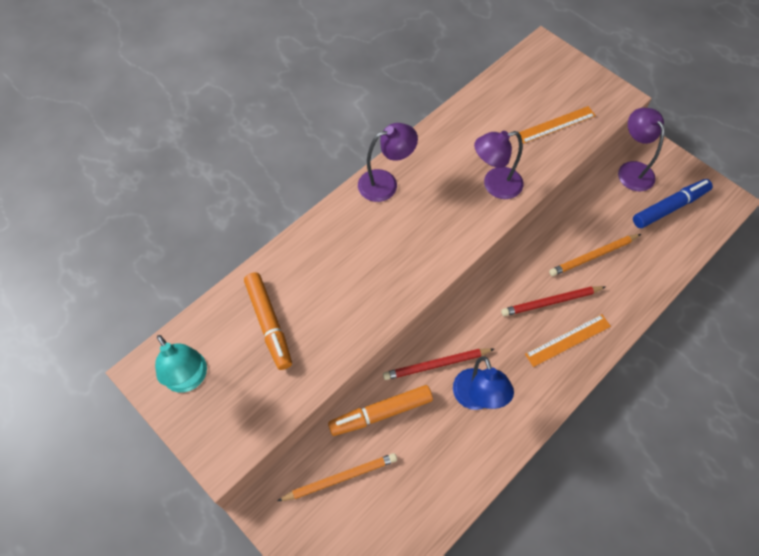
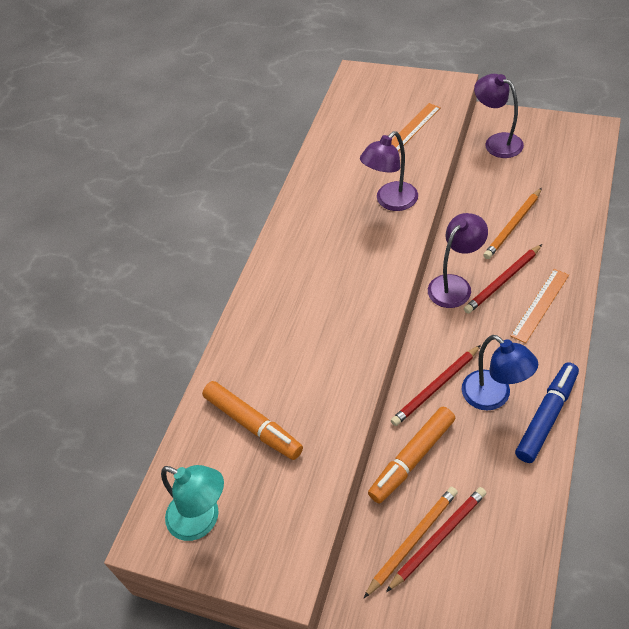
camera: 20 degrees left, 10 degrees down
(360, 487) = (438, 538): none -> red pencil
(385, 183) = (287, 246): purple lamp -> purple lamp (455, 285)
(669, 207) = (549, 156): blue marker -> blue marker (546, 416)

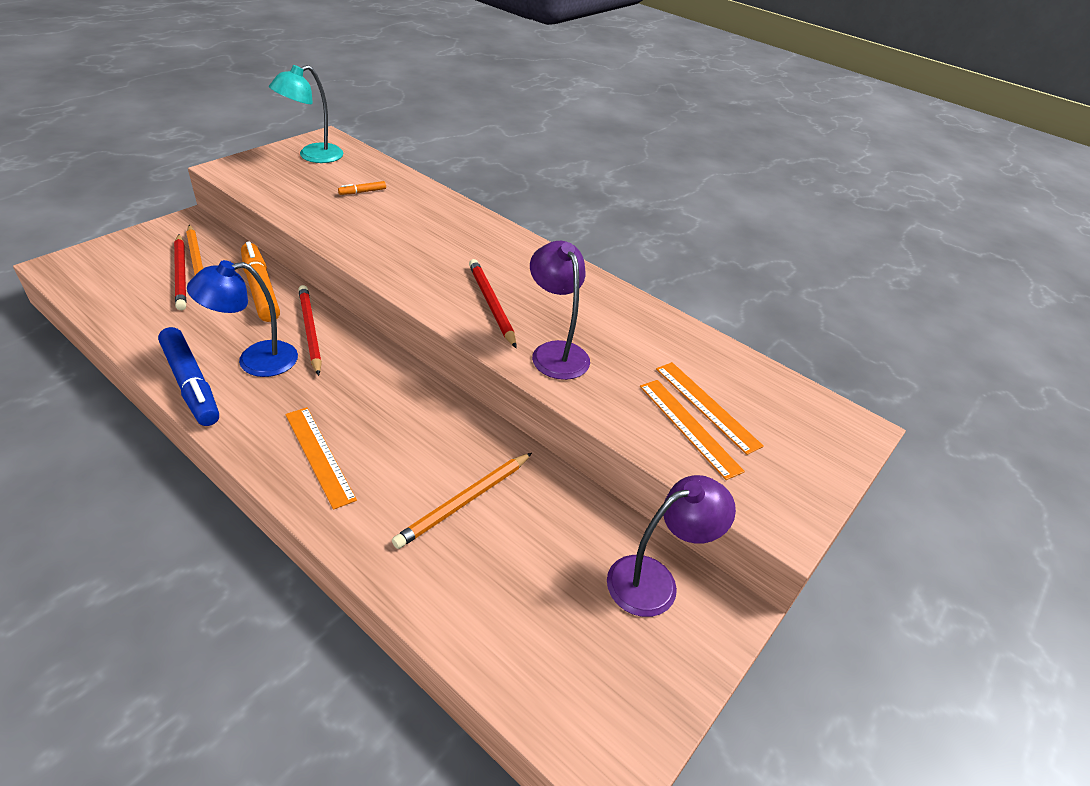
camera: 100 degrees right, 10 degrees down
(253, 425) = (362, 192): orange marker -> orange marker, size x0.44
(387, 127) = (706, 406): none -> orange ruler
(455, 285) = (418, 400): purple lamp -> none
(503, 281) = (385, 442): red pencil -> red pencil (491, 304)
(513, 225) = (465, 501): orange pencil -> orange pencil turned 105 degrees counterclockwise

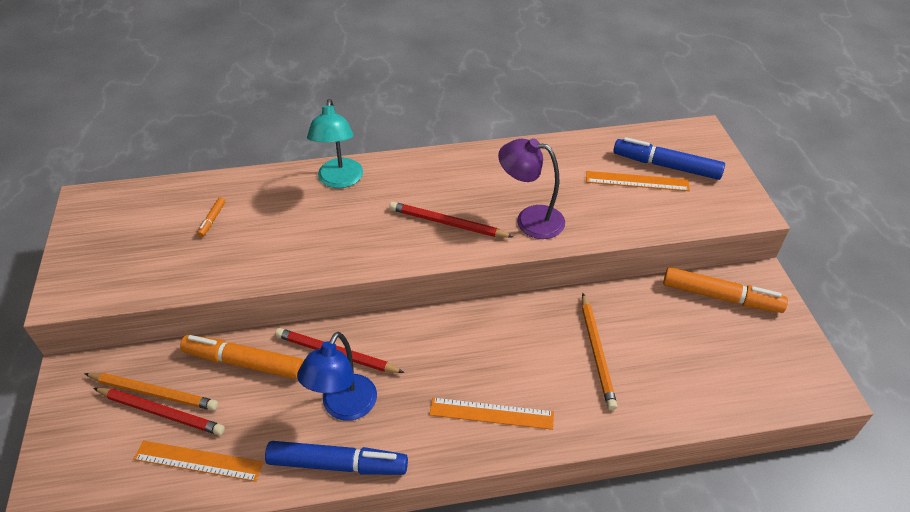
camera: 45 degrees left, 5 degrees up
(312, 156) = (109, 224): turquoise lamp -> turquoise lamp (339, 180)
(655, 580) = (721, 297): purple lamp -> orange marker
(689, 427) = (649, 201): orange ruler -> orange ruler (198, 461)
(761, 420) = (666, 166): none -> blue marker

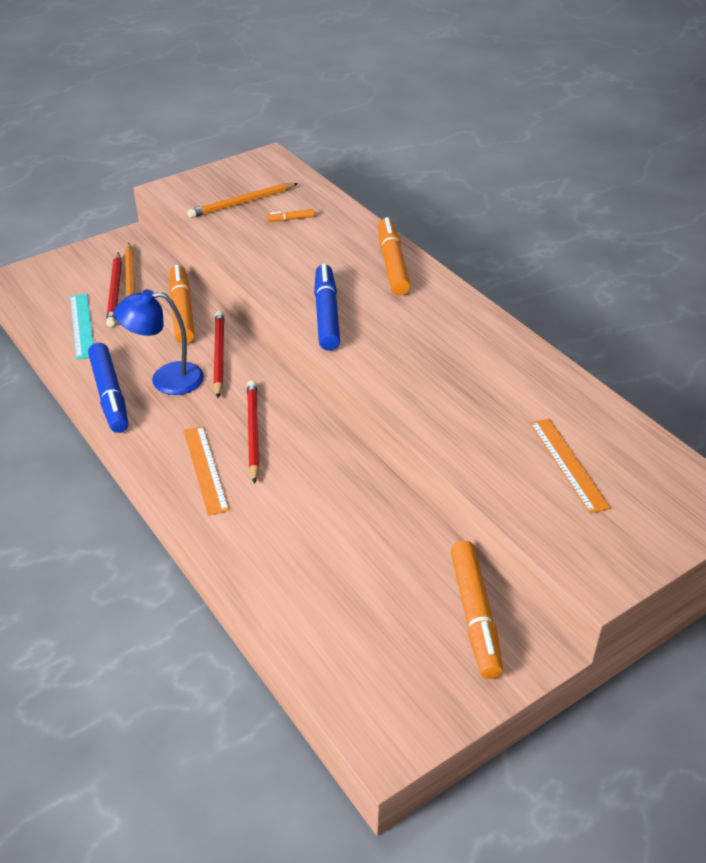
camera: 65 degrees right, 5 degrees down
(198, 461) = (82, 325): orange ruler -> turquoise ruler
(339, 180) = (392, 264): turquoise lamp -> orange marker
(447, 223) = (385, 345): red pencil -> red pencil (252, 432)
(530, 220) = (434, 397): purple lamp -> none
(597, 352) = (322, 524): orange pencil -> orange pencil (242, 203)
(666, 166) = (620, 484): blue marker -> blue marker (326, 314)

